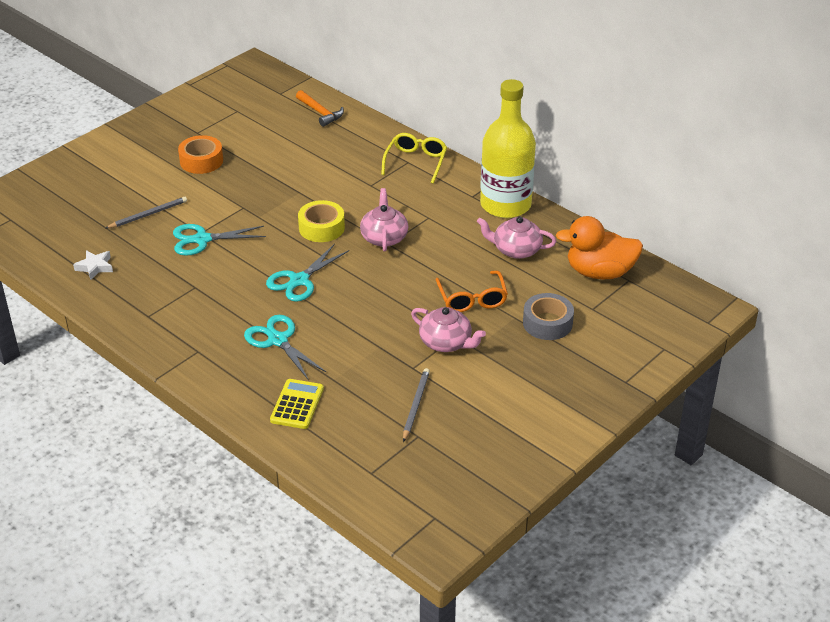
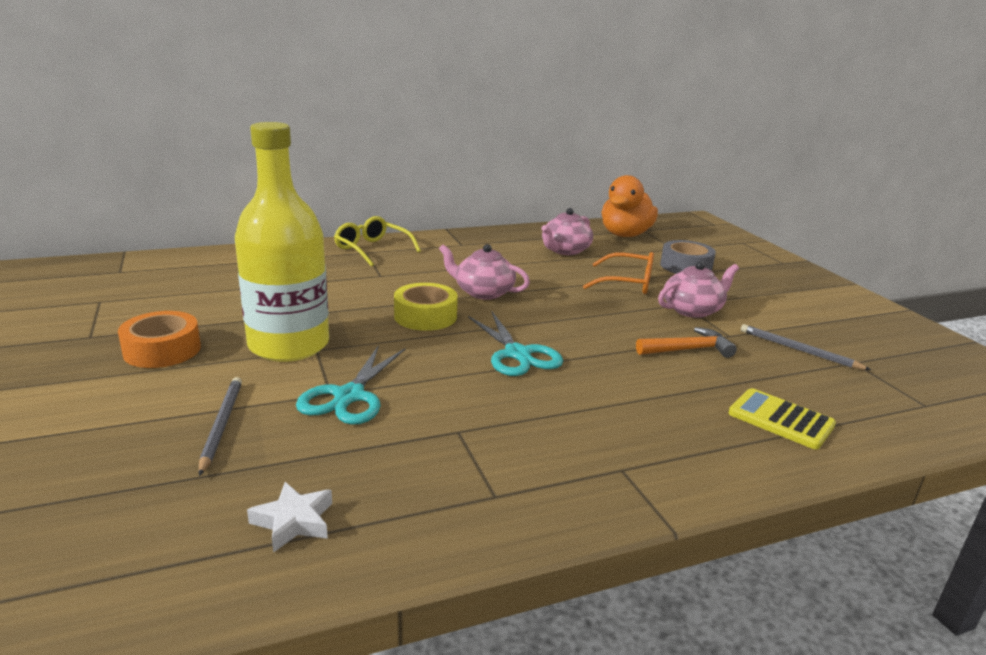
camera: 65 degrees left, 15 degrees down
(278, 340) = (634, 398): turquoise scissors -> none
(320, 112) = (203, 263): orange hammer -> orange hammer (688, 349)
(505, 205) = (492, 237): yellow bottle -> yellow bottle (289, 345)

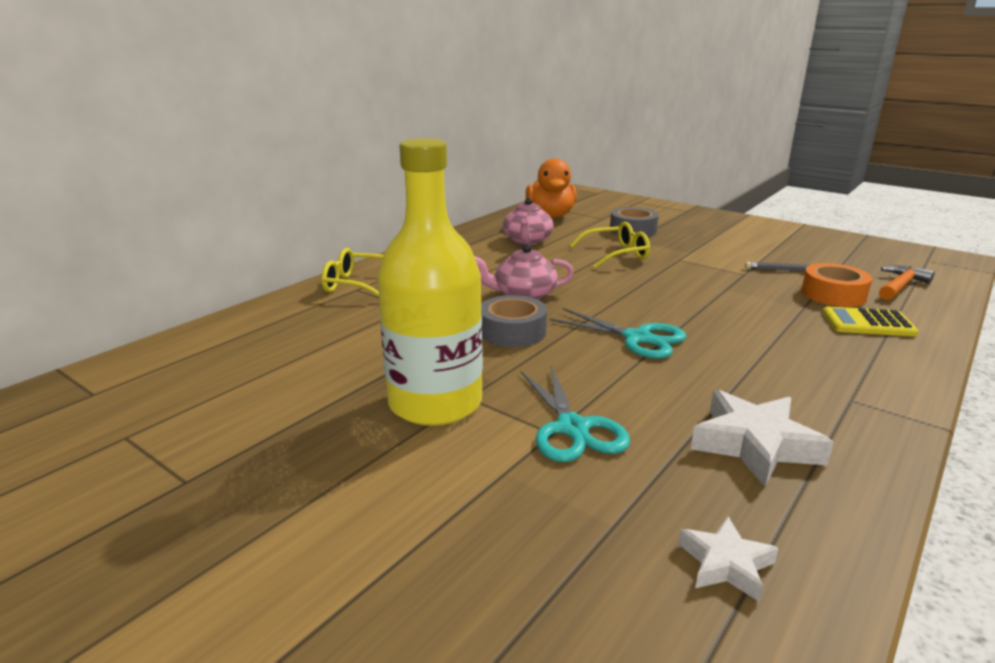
camera: 30 degrees left, 0 degrees up
(162, 350) = (306, 461): orange tape -> orange tape (833, 294)
(221, 425) = (507, 509): grey pencil -> none
(425, 316) = (512, 331): yellow tape -> grey tape
(464, 463) = (754, 444): none -> white star
(627, 283) = (616, 254): orange glasses -> yellow glasses
(688, 349) = (738, 293): orange hammer -> orange hammer (900, 286)
(692, 310) = (692, 262): pink teapot -> none

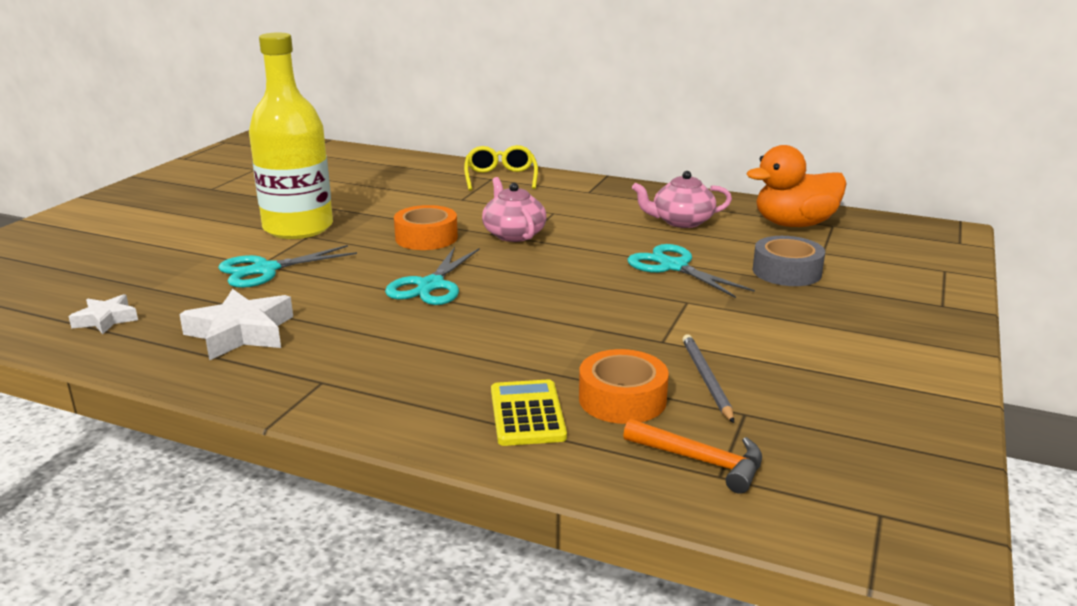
camera: 75 degrees right, 0 degrees up
(512, 331) = (426, 238): grey tape -> orange tape
(616, 254) = (673, 266): yellow glasses -> turquoise scissors

